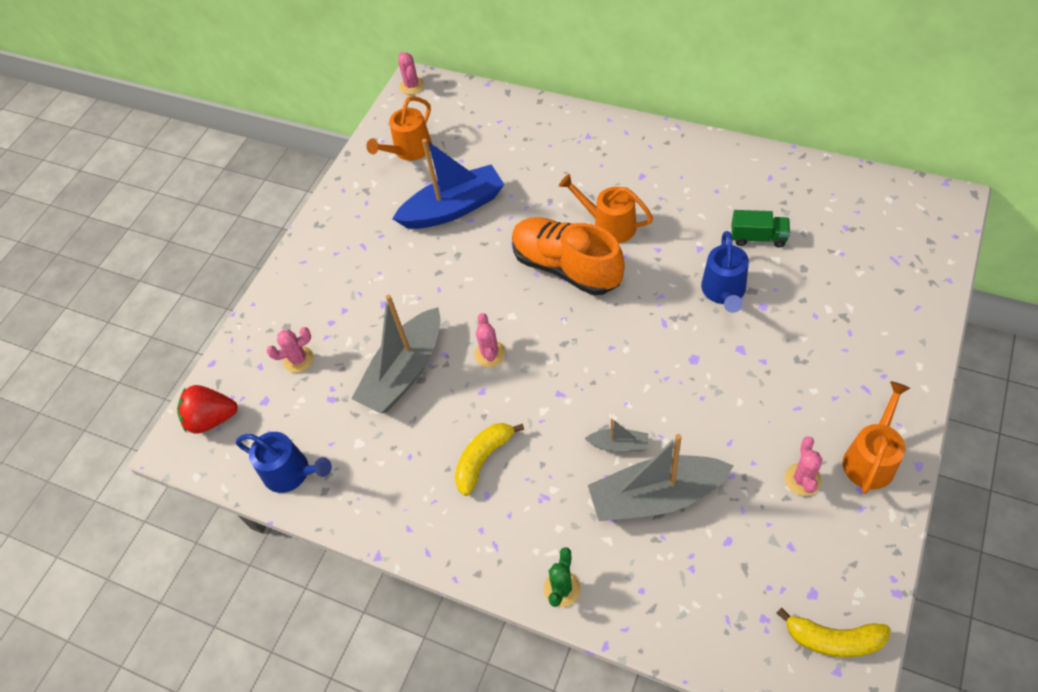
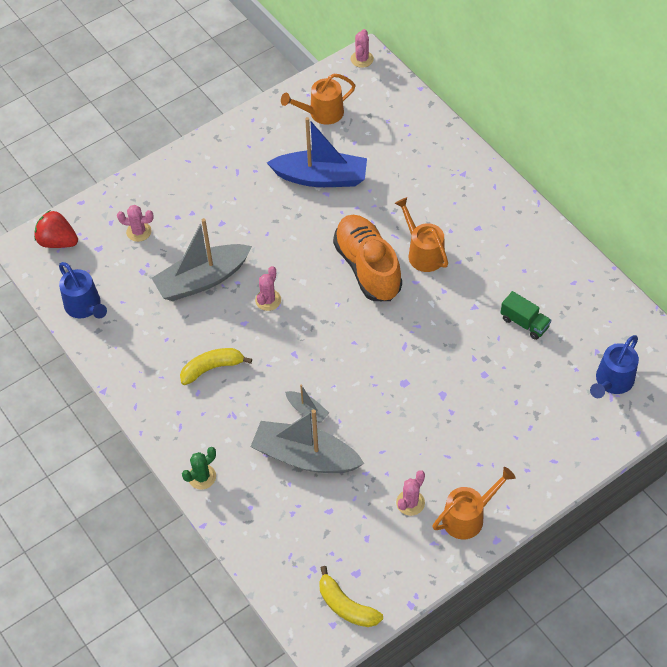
camera: 25 degrees right, 0 degrees up
(724, 292) = (465, 348): blue watering can -> blue watering can (612, 382)

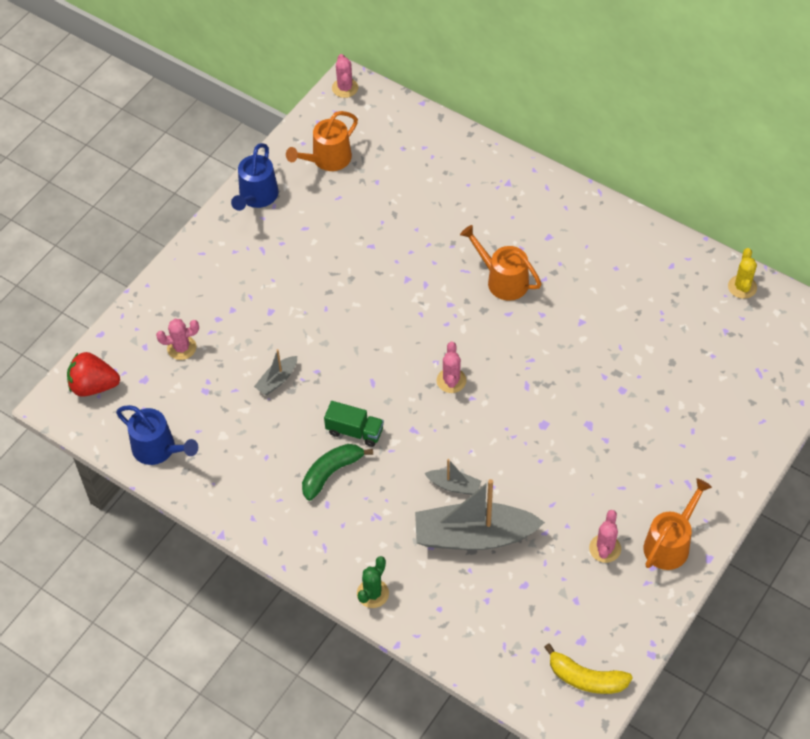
camera: 20 degrees left, 0 degrees up
(202, 280) = (277, 380): grey boat -> grey boat, size x0.45
(212, 368) = (331, 473): yellow banana -> green banana
(268, 300) = (359, 380): pink cactus -> pink cactus (451, 380)
(321, 177) = (357, 230): blue boat -> none
(367, 267) = (451, 313): orange shoe -> none
(524, 323) = (640, 323): green truck -> green truck (354, 431)
(612, 382) = (754, 357): blue watering can -> blue watering can (257, 197)
(628, 318) = (742, 287): none -> yellow cactus

